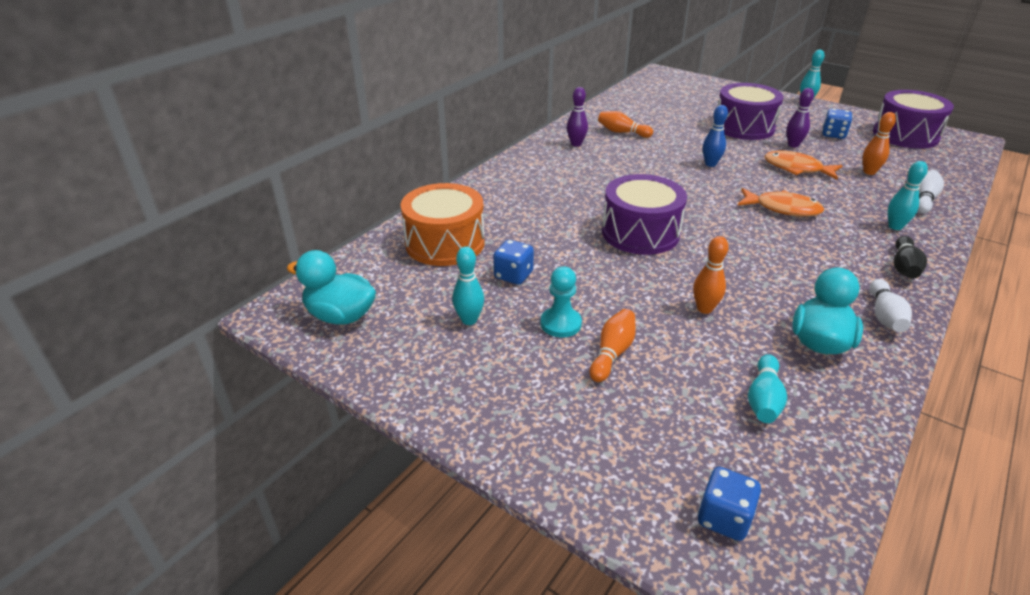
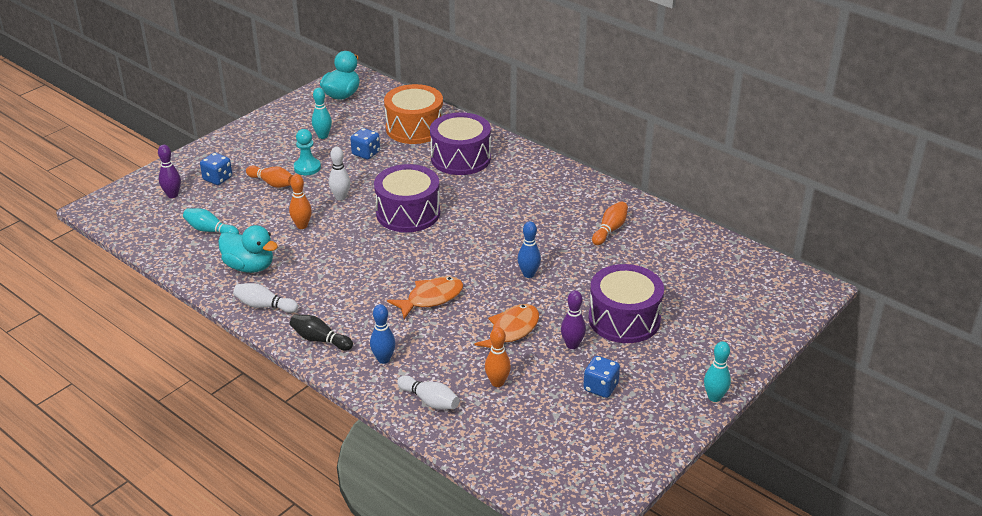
camera: 95 degrees right, 0 degrees up
(576, 144) = (581, 198): purple bowling pin -> purple bowling pin (172, 195)
(626, 285) = (340, 197): none -> white bowling pin
(724, 518) = (143, 200): blue dice -> blue dice (218, 179)
(782, 208) = (431, 298): orange fish -> orange fish turned 150 degrees counterclockwise
(895, 227) = (383, 359): turquoise bowling pin -> blue bowling pin
(905, 135) = (597, 454): purple drum -> purple drum (460, 158)

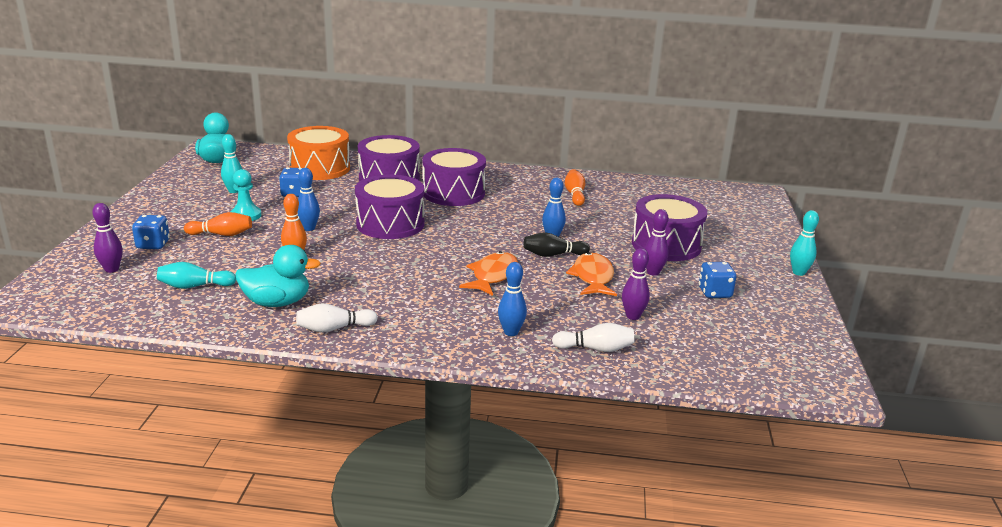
camera: 35 degrees left, 10 degrees down
(320, 340) = (428, 337): black bowling pin -> black bowling pin (553, 255)
(340, 197) = (309, 228): white bowling pin -> blue bowling pin
(497, 383) = (633, 316): orange bowling pin -> purple bowling pin
(499, 193) = (453, 193): none -> purple drum

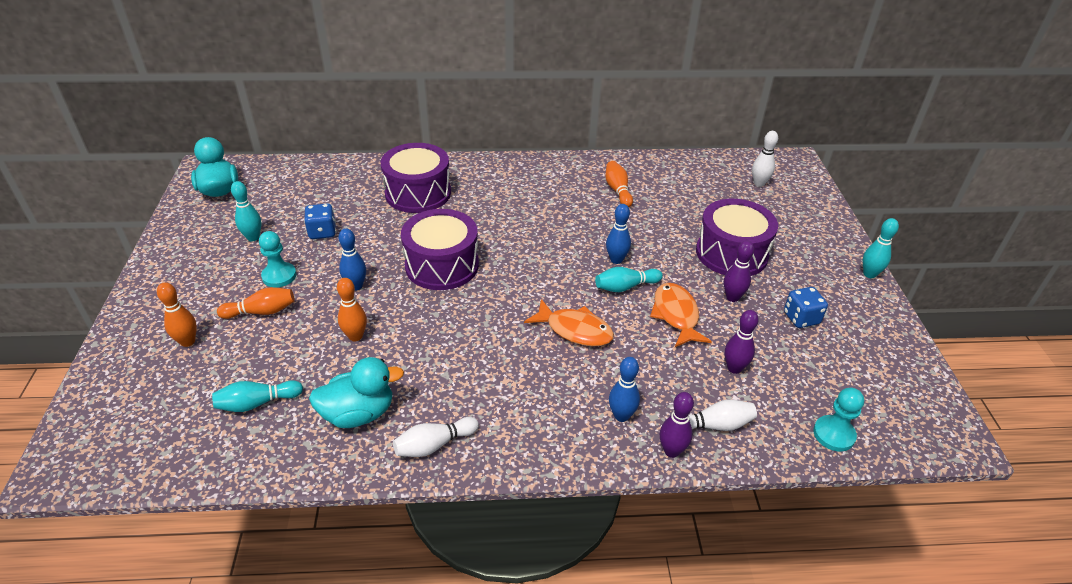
camera: 10 degrees left, 15 degrees up
(112, 269) = (152, 391): purple bowling pin -> purple bowling pin (671, 451)
(153, 245) = (188, 341): blue dice -> orange bowling pin
(320, 168) = (338, 187): orange drum -> none
(453, 193) = (493, 206): purple drum -> none
(493, 276) = (575, 330): orange fish -> orange fish turned 105 degrees clockwise
(553, 255) = (625, 287): black bowling pin -> turquoise bowling pin
(710, 369) = (833, 434): none -> turquoise pawn
(716, 203) = (759, 183): none -> white bowling pin

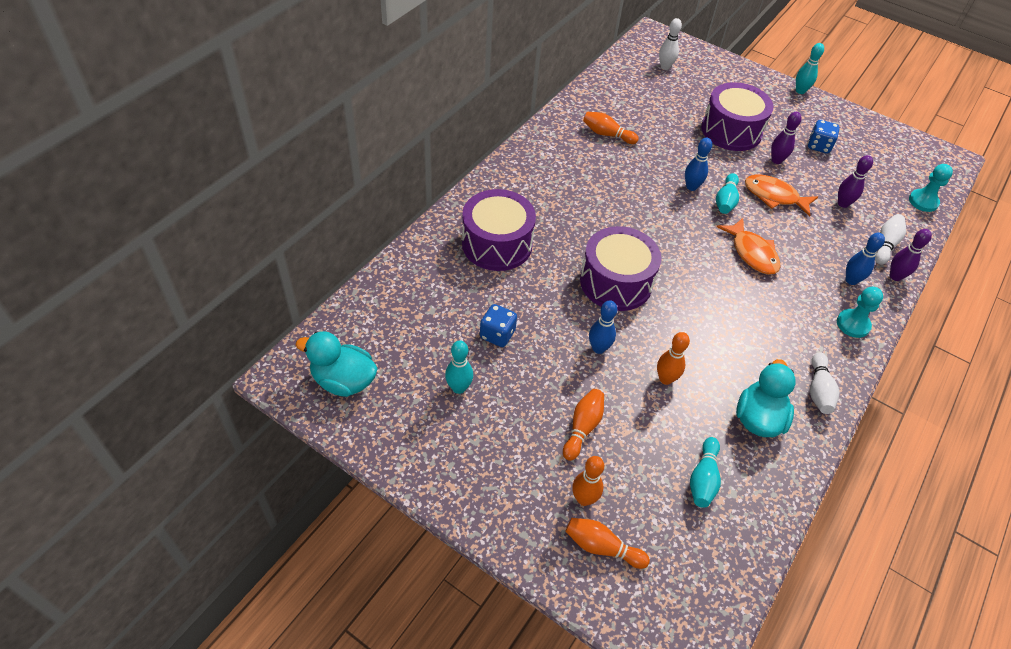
camera: 55 degrees left, 10 degrees up
(144, 371) = (602, 547): none -> orange bowling pin
(279, 276) = (539, 394): turquoise pawn -> turquoise pawn (853, 324)
(575, 330) = (752, 253): orange fish -> orange fish turned 90 degrees clockwise

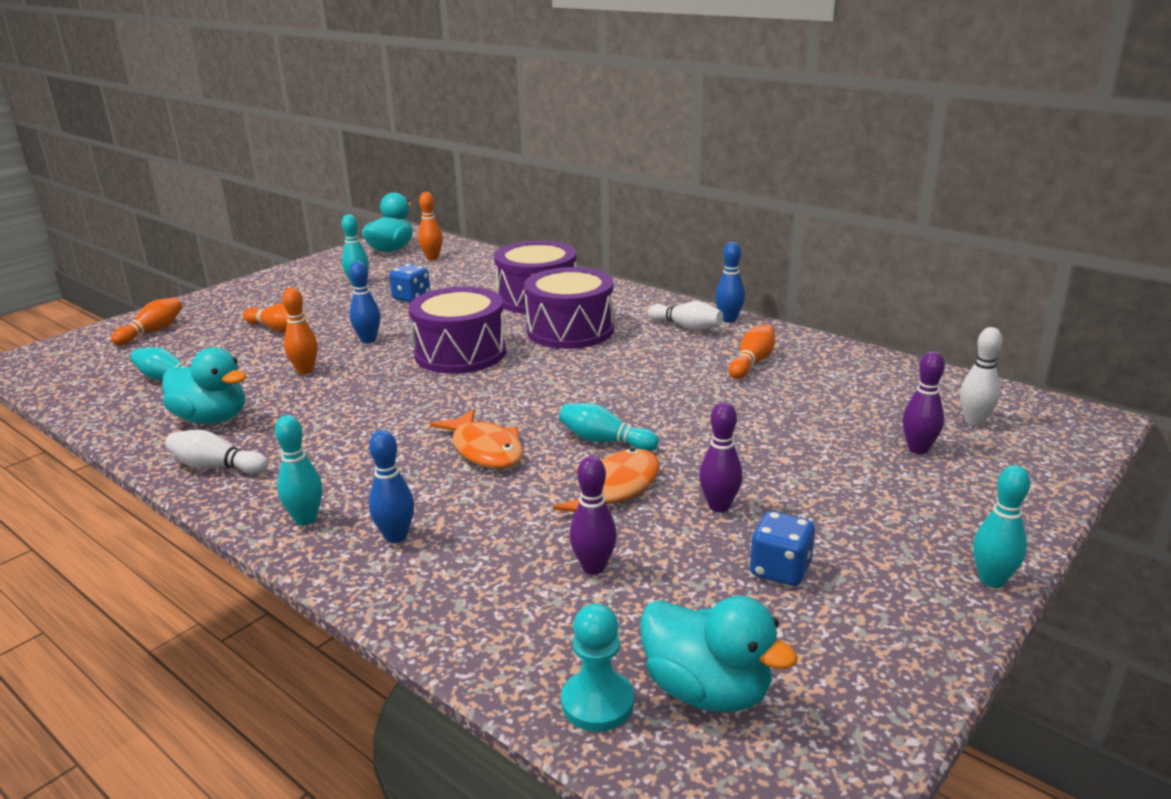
camera: 100 degrees right, 25 degrees down
(584, 499) = (204, 327): orange bowling pin -> orange bowling pin (432, 258)
(691, 187) = (637, 416): blue bowling pin -> blue bowling pin (728, 319)
(731, 131) = (798, 468): purple drum -> purple drum (570, 330)
(752, 253) = (485, 450): orange fish -> orange fish turned 105 degrees counterclockwise
(853, 324) = (306, 519): turquoise pawn -> turquoise bowling pin
(885, 245) = (470, 601): white bowling pin -> white bowling pin (686, 327)
(895, 276) = (385, 593): purple bowling pin -> purple bowling pin (918, 449)
(901, 172) = (707, 690): none -> turquoise duck

